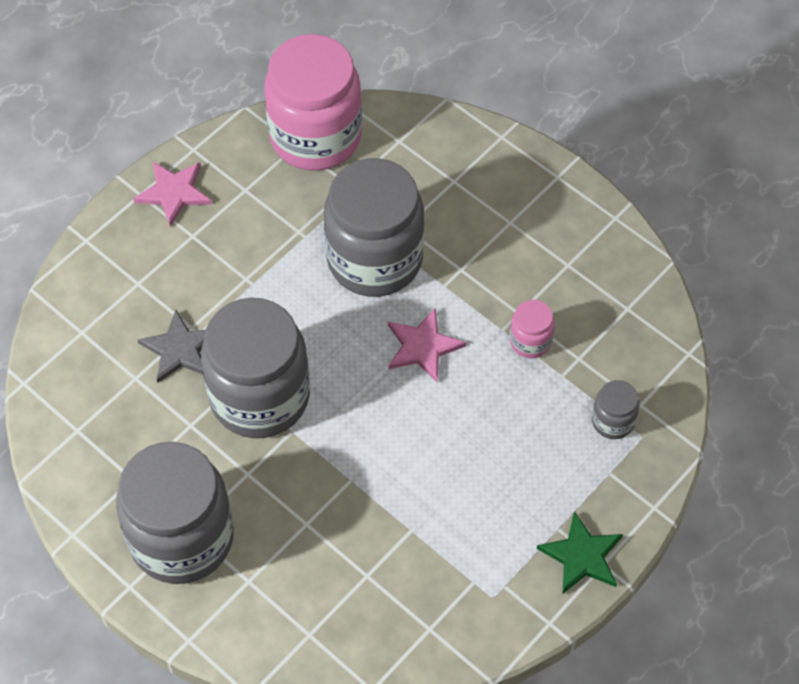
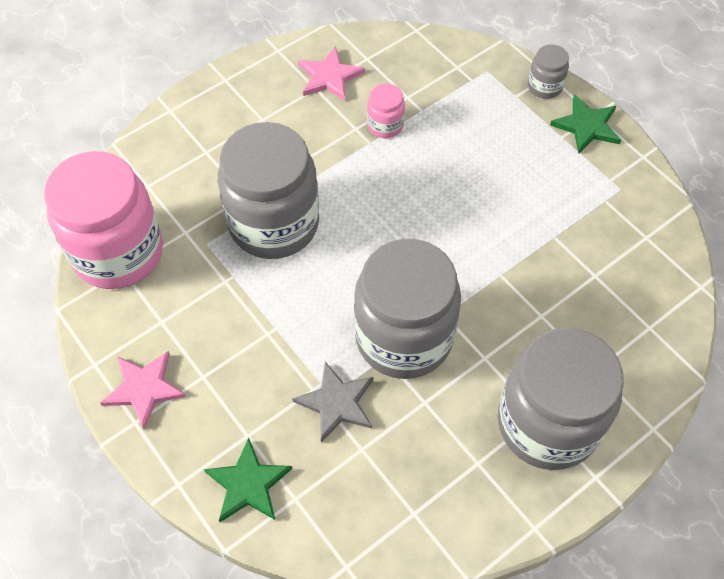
camera: 80 degrees left, 0 degrees up
(91, 293) = (248, 484): none -> green star
(423, 346) = (375, 201): pink star -> pink star (329, 77)
(613, 421) = (469, 86): grey jar -> grey jar (544, 86)

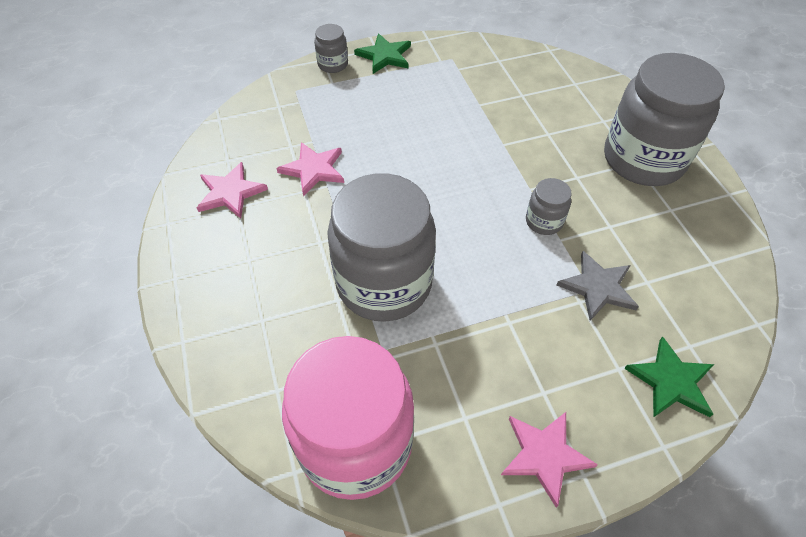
camera: 70 degrees left, 5 degrees down
(385, 125) = (313, 169): pink jar -> pink star
(404, 337) = (544, 221): grey jar -> grey jar, size x0.43

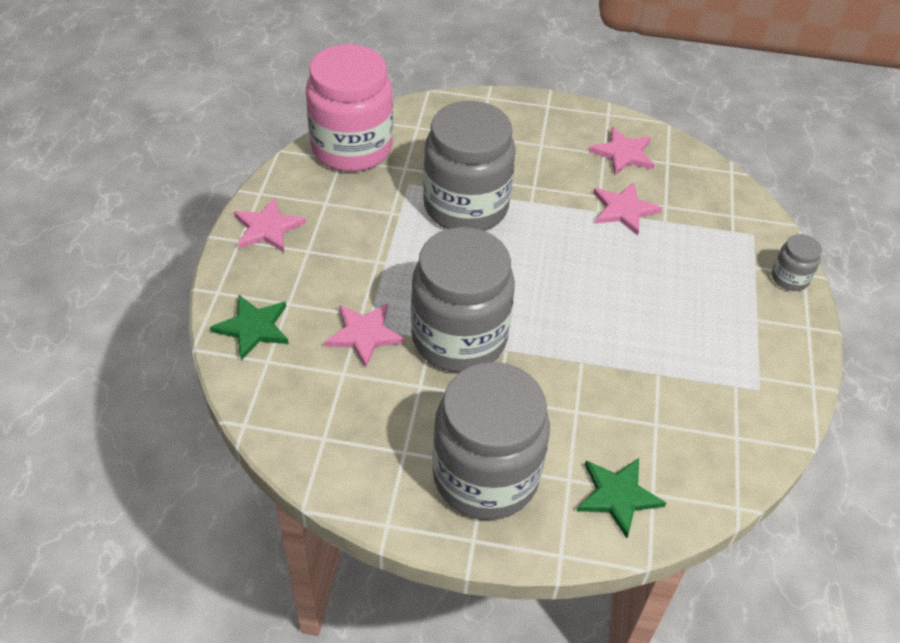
camera: 115 degrees right, 5 degrees down
(385, 56) = (790, 329): green star -> green star (617, 496)
(544, 221) = (459, 338): grey jar -> grey jar, size x2.33
(598, 287) = (364, 334): grey star -> pink star

